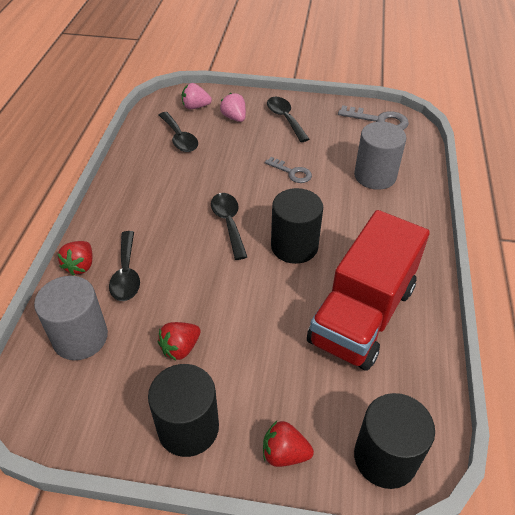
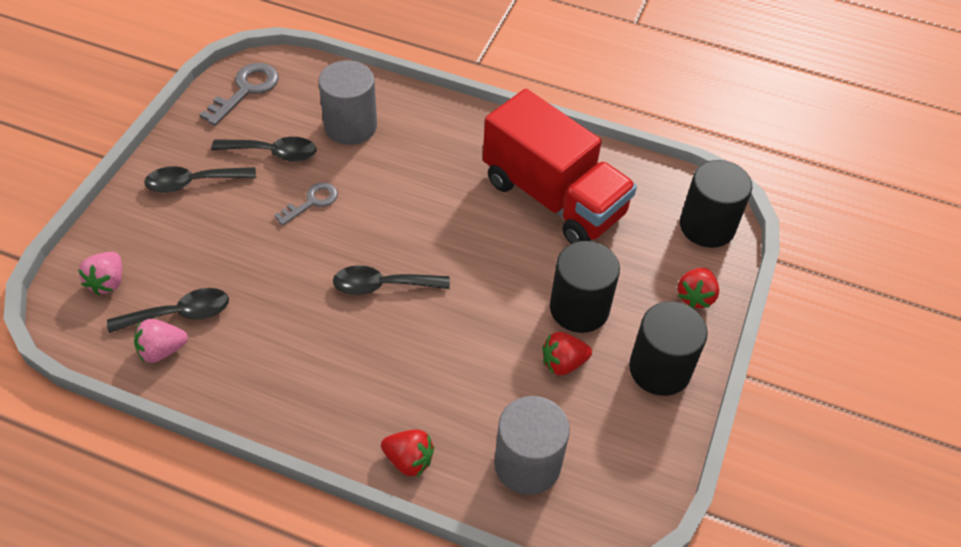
camera: 80 degrees left, 5 degrees up
(126, 274) = (438, 407): black spoon -> black spoon (273, 153)
(180, 348) = (563, 363): red strawberry -> red strawberry turned 105 degrees clockwise
(234, 118) = (162, 239): pink strawberry -> pink strawberry (162, 350)
(294, 246) = (442, 230): black cylinder -> black cylinder (579, 308)

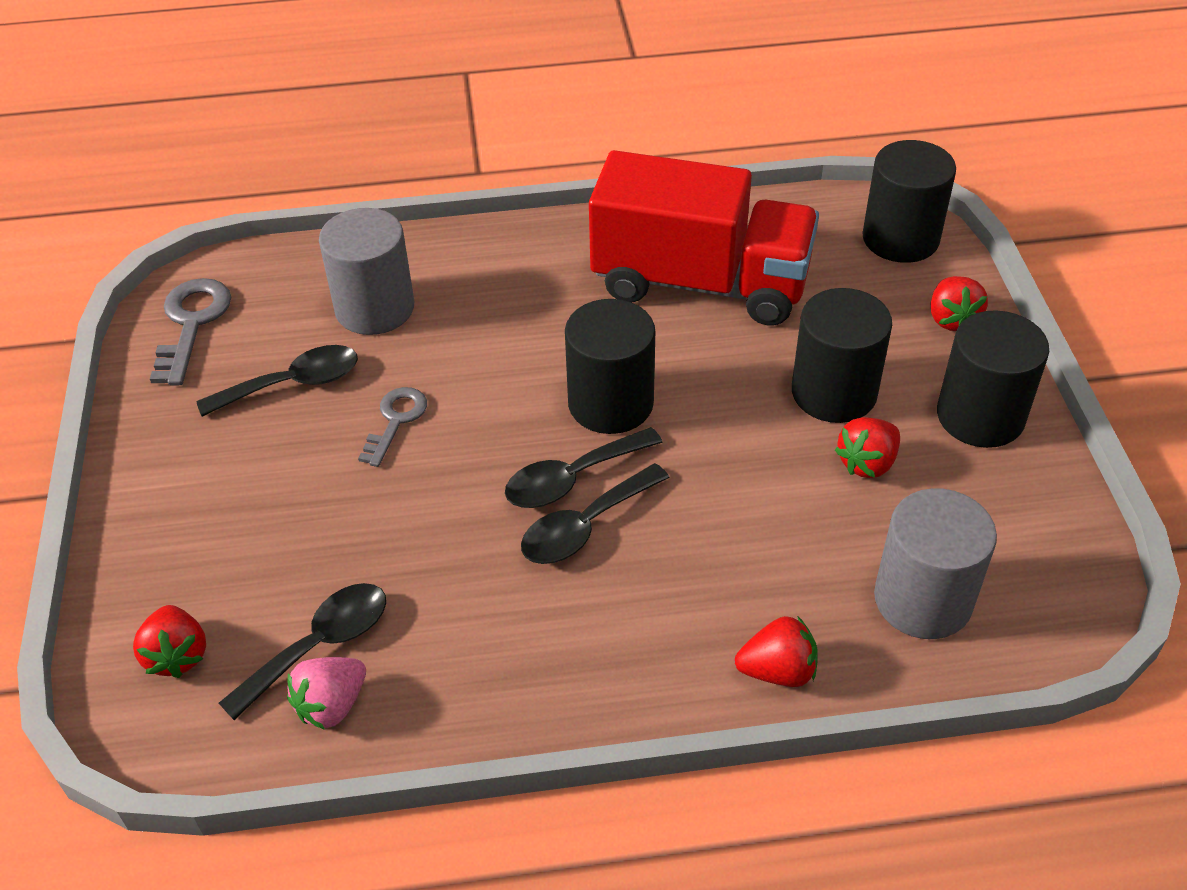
camera: 25 degrees left, 5 degrees down
(108, 282) = (177, 655): pink strawberry -> red strawberry
(193, 183) = (205, 470): black spoon -> black spoon (585, 527)
(439, 250) = (610, 403): none -> black cylinder

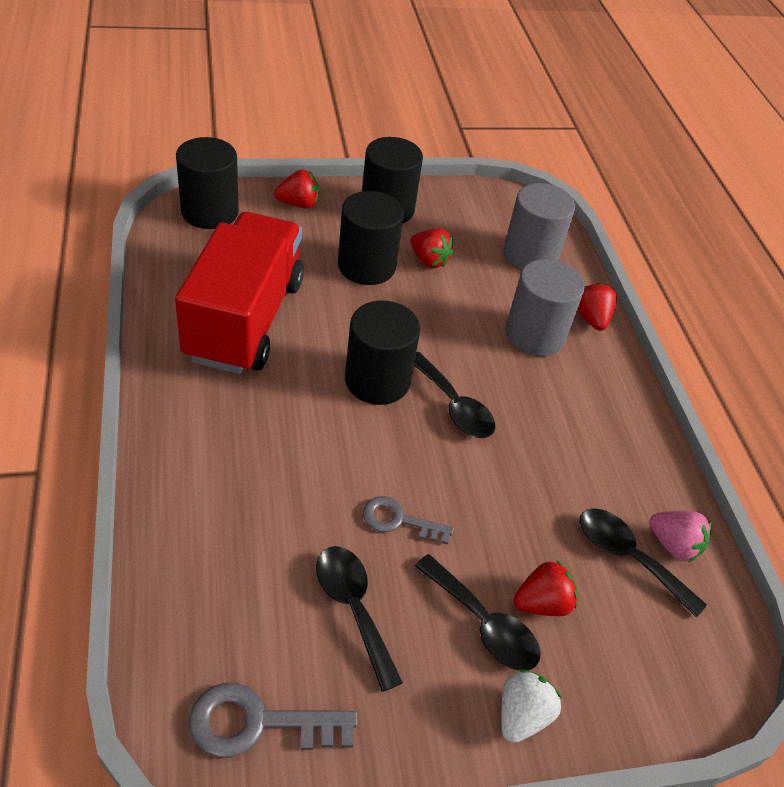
camera: 100 degrees left, 0 degrees up
(147, 513) = (522, 715): none -> white strawberry
(177, 655) = (660, 659): red strawberry -> red strawberry (542, 603)
(374, 308) = (251, 546): grey cylinder -> grey cylinder (535, 335)
(585, 527) = (497, 400): black spoon -> black spoon (483, 624)

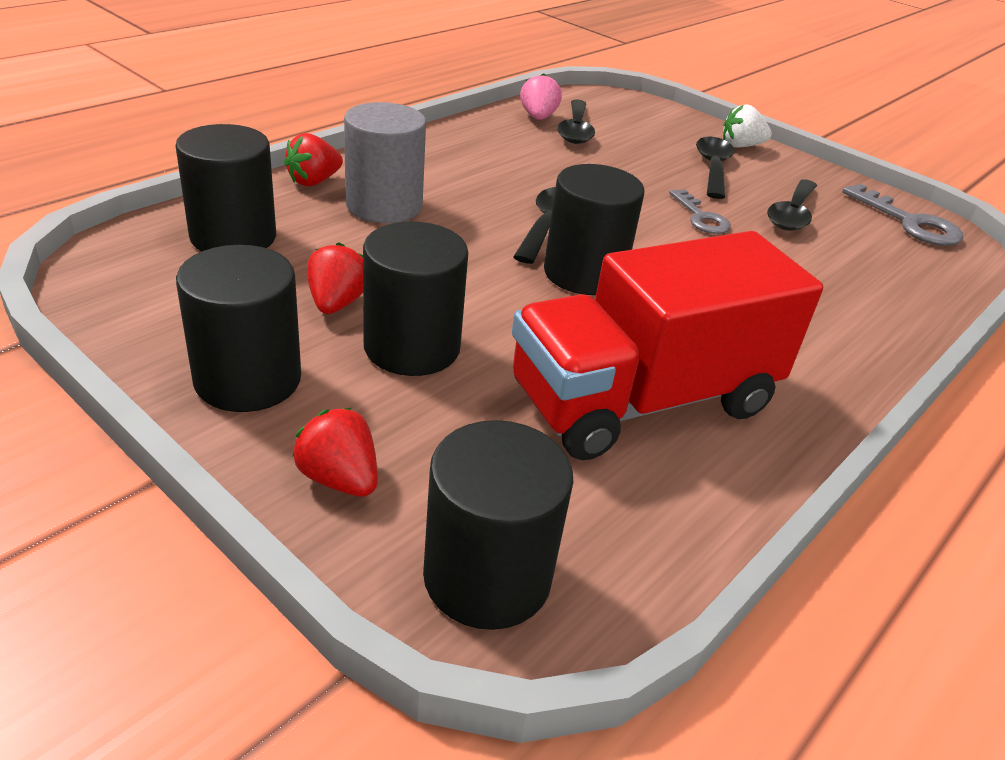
camera: 125 degrees left, 10 degrees down
(530, 255) = (233, 237): grey cylinder -> black cylinder
(542, 603) = (662, 152): red strawberry -> none

